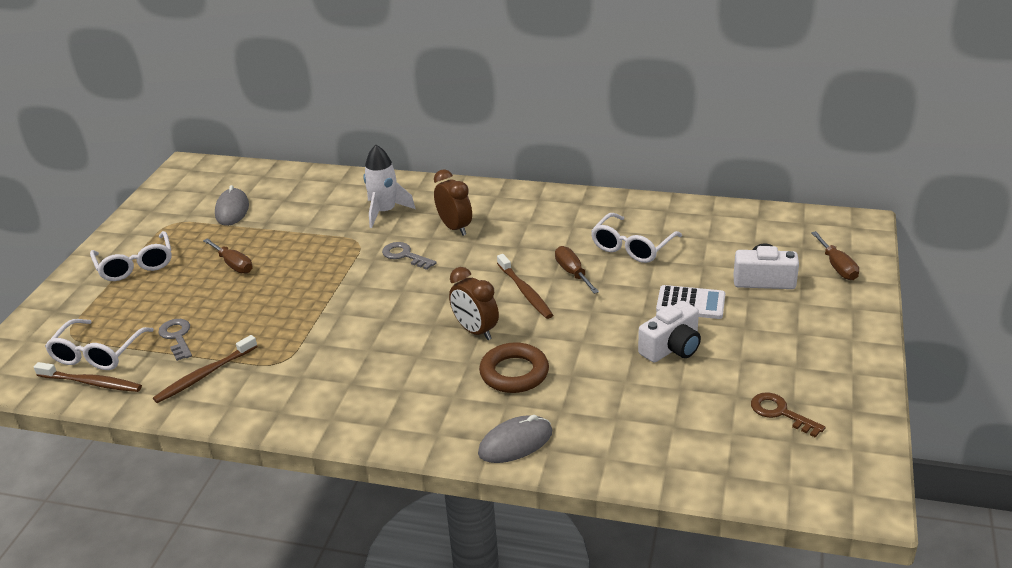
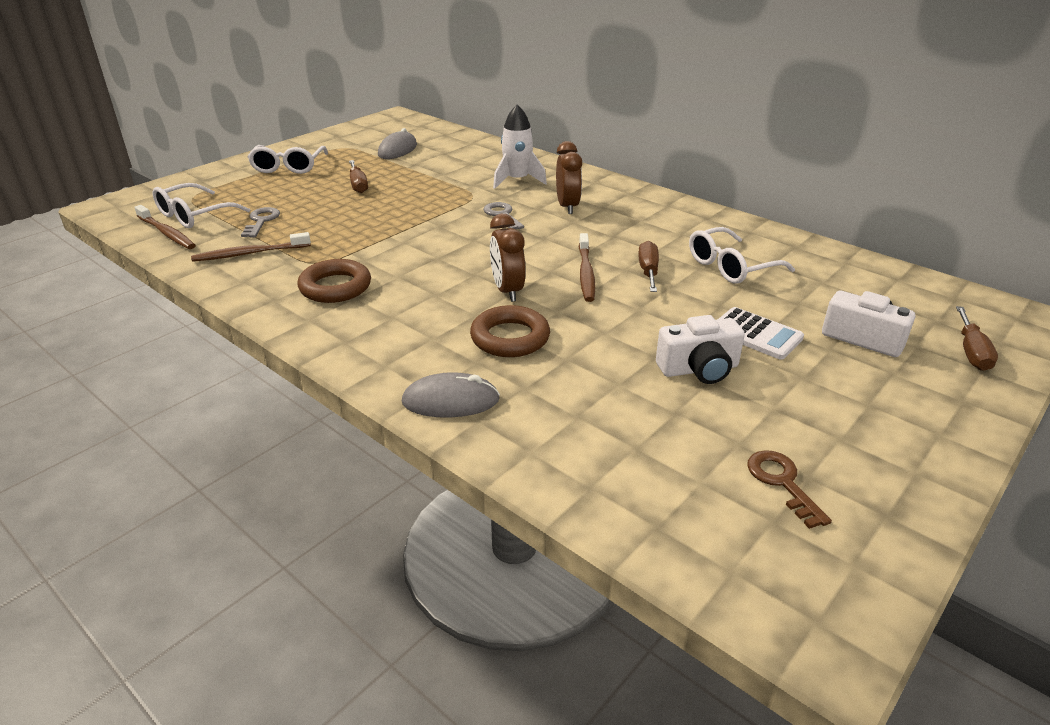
camera: 25 degrees right, 0 degrees up
(323, 380) = (335, 287): none -> brown ring

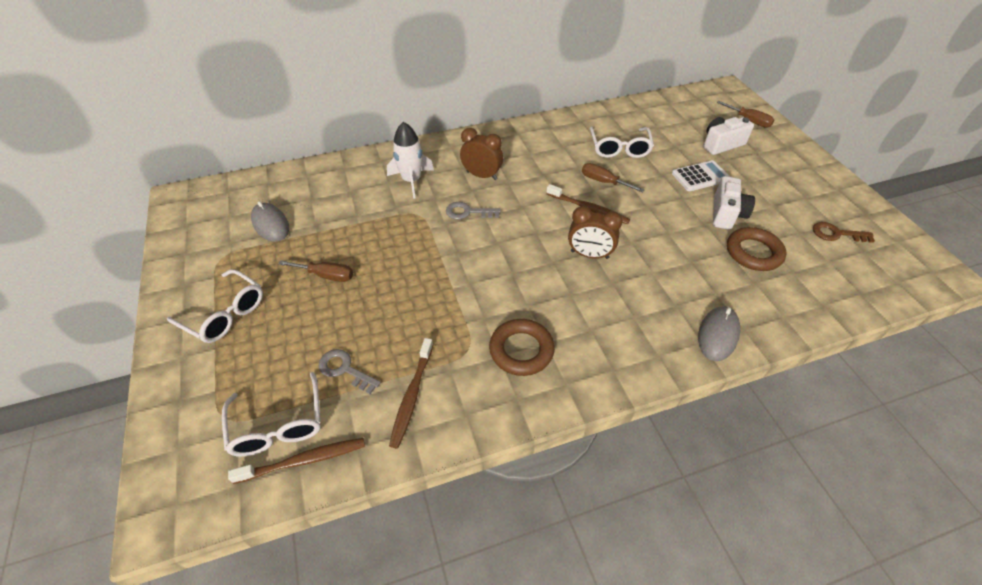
camera: 60 degrees left, 15 degrees up
(510, 338) = (653, 277): brown ring -> brown ring (753, 253)

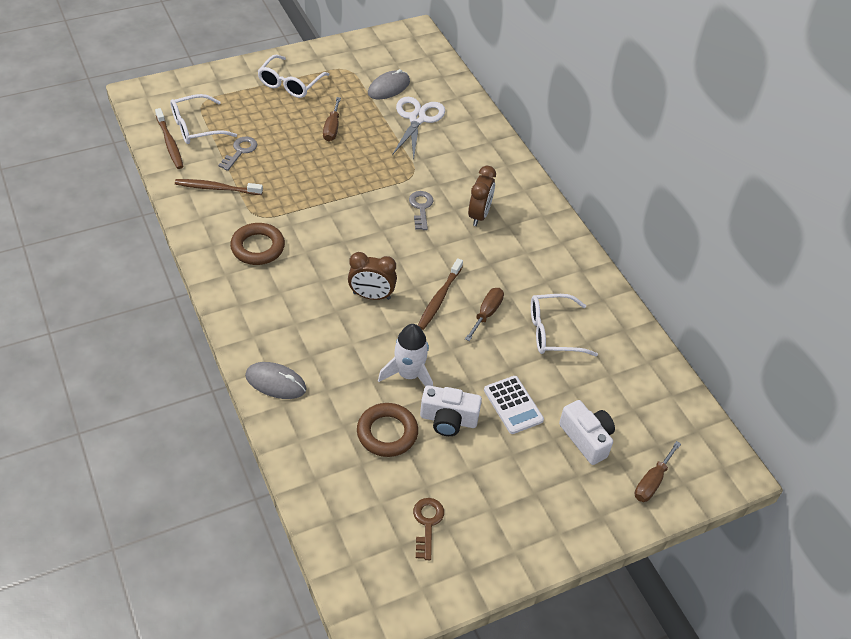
camera: 80 degrees right, 0 degrees up
(332, 206) = (417, 119): none -> white scissors
(411, 180) = (461, 165): white rocket -> white rocket (409, 374)
(589, 254) = (371, 296): brown clock -> brown clock turned 90 degrees counterclockwise

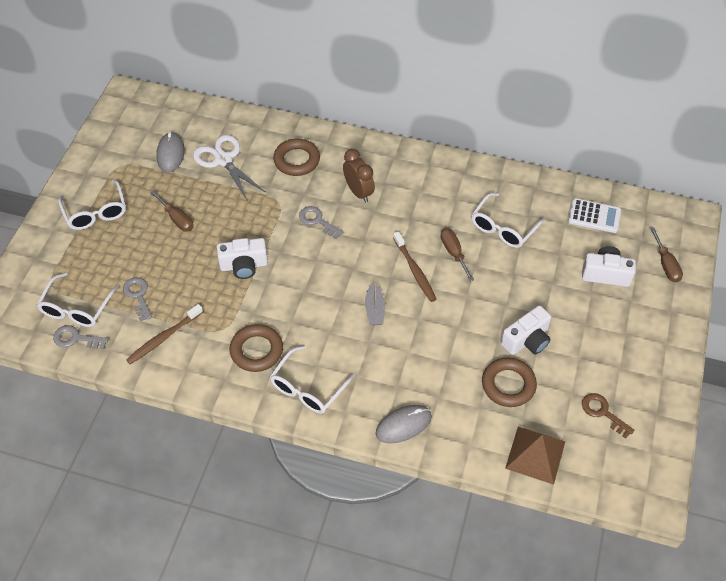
camera: 45 degrees left, 5 degrees up
(170, 143) = (76, 338): brown toothbrush -> grey key
(253, 299) = (308, 388): none -> white glasses
(329, 191) = (244, 265): none -> white camera
(332, 495) = (535, 455): none -> brown pyramid
(371, 296) = (374, 309): brown clock -> grey boat
(409, 374) = (468, 336): white rocket -> none
(467, 159) = (296, 160): none -> brown ring
(513, 405) = (545, 294): white calculator -> white calculator (594, 216)

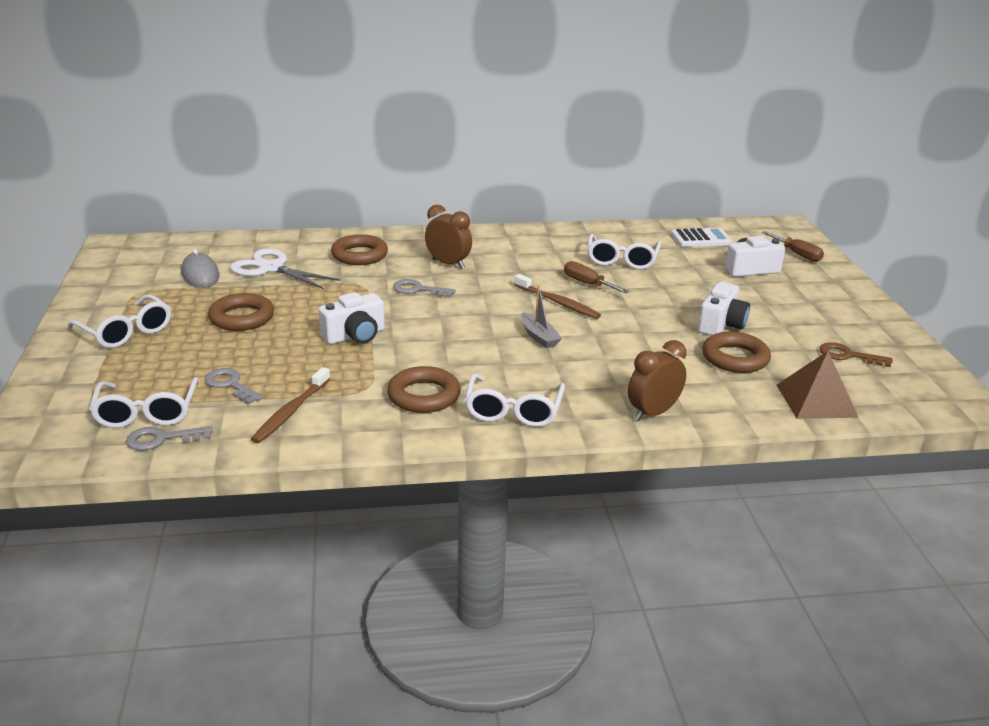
camera: 25 degrees left, 25 degrees down
(177, 219) = (242, 318): brown screwdriver -> brown ring
(403, 425) = (653, 413): grey mouse -> brown clock

